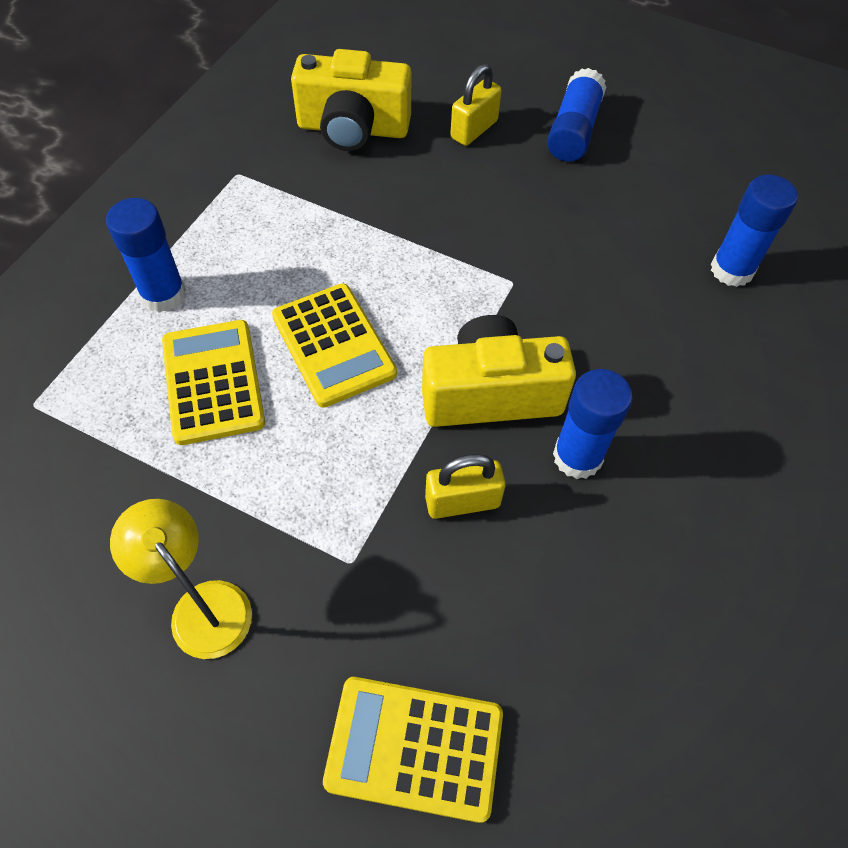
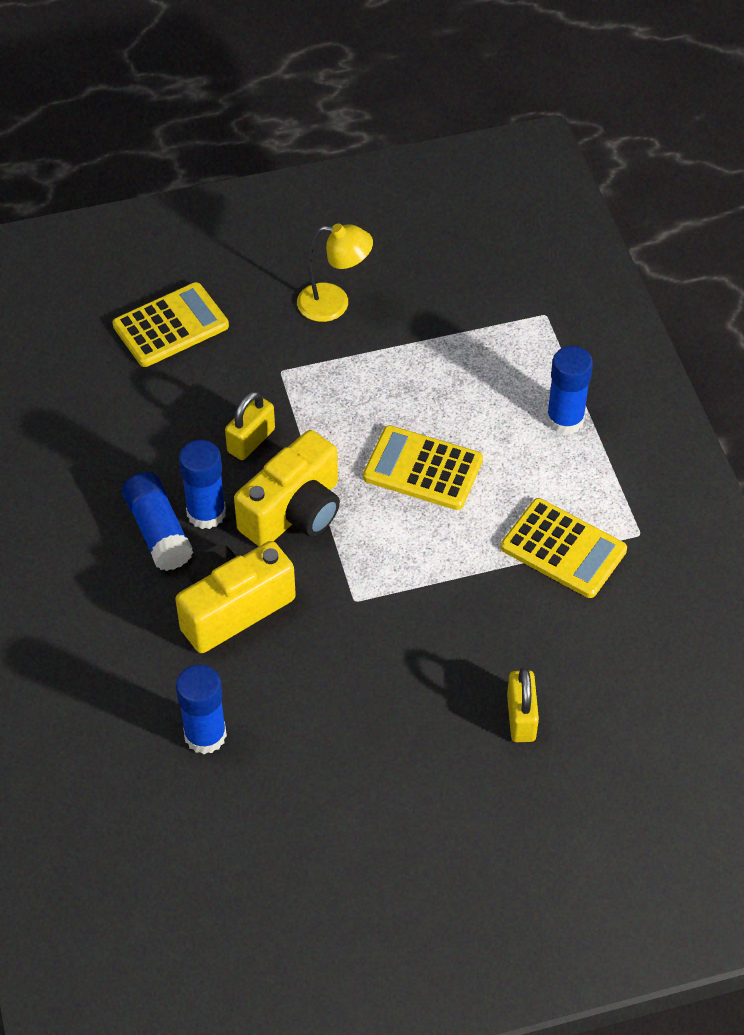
camera: 140 degrees right, 5 degrees down
(213, 382) = (465, 397): yellow calculator -> yellow calculator (563, 549)
(353, 129) = (612, 640): yellow camera -> yellow camera (233, 608)
(573, 131) = (441, 784): blue glue stick -> blue glue stick (158, 531)

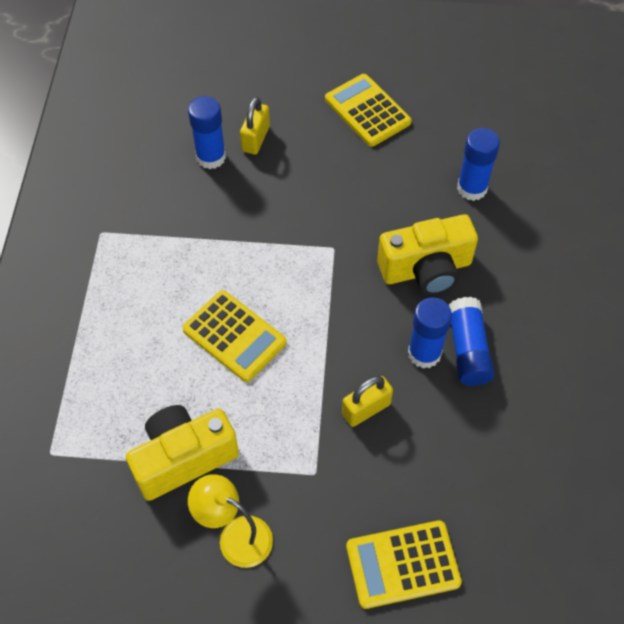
camera: 160 degrees left, 5 degrees up
(294, 512) = (352, 332): yellow camera -> yellow camera (183, 458)
(563, 549) = (163, 238): yellow calculator -> yellow calculator (367, 111)
(565, 420) = (97, 343): blue glue stick -> blue glue stick (211, 157)

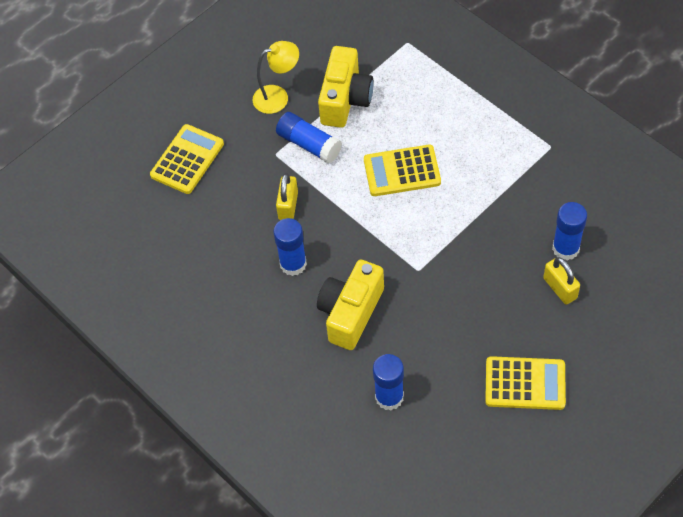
camera: 135 degrees right, 0 degrees up
(468, 349) = (272, 290): blue glue stick -> blue glue stick (309, 144)

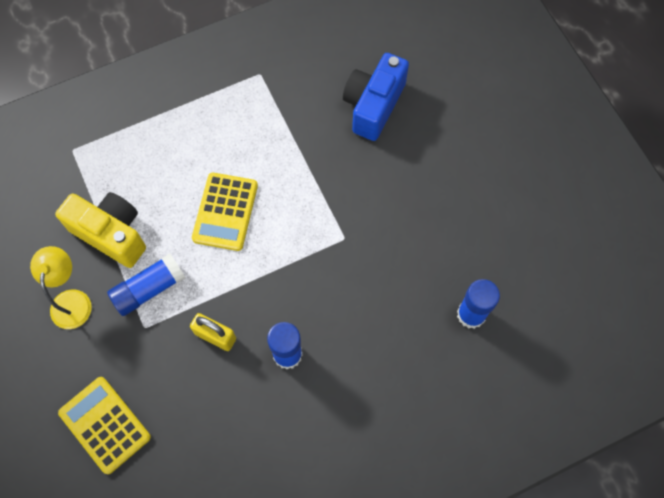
camera: 75 degrees left, 10 degrees up
(350, 313) = (366, 318): yellow camera -> none
(525, 384) = (497, 192): yellow calculator -> none
(560, 288) = (412, 126): yellow padlock -> none
(565, 248) = (373, 105): blue glue stick -> blue camera

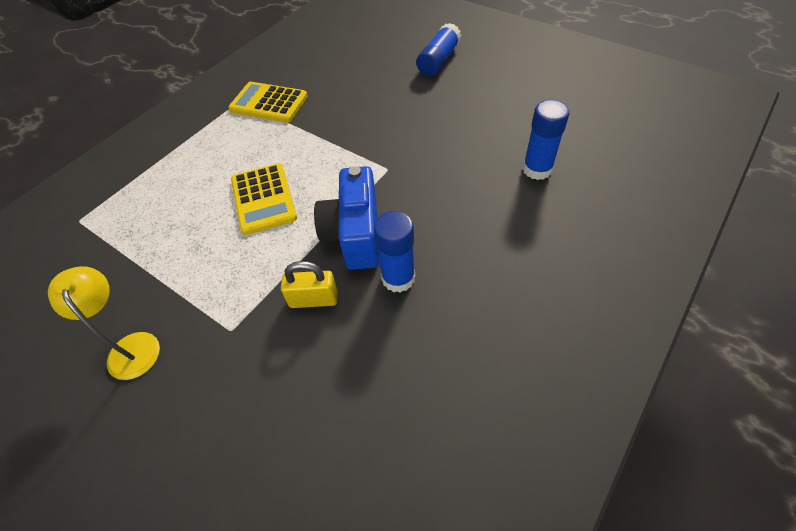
camera: 25 degrees left, 15 degrees down
(105, 425) = (231, 454): yellow calculator -> yellow calculator (269, 103)
(111, 234) = (152, 267): yellow camera -> none
(149, 289) = (218, 294): blue glue stick -> blue glue stick (438, 60)
(373, 105) = (349, 82): blue camera -> blue camera (355, 234)

